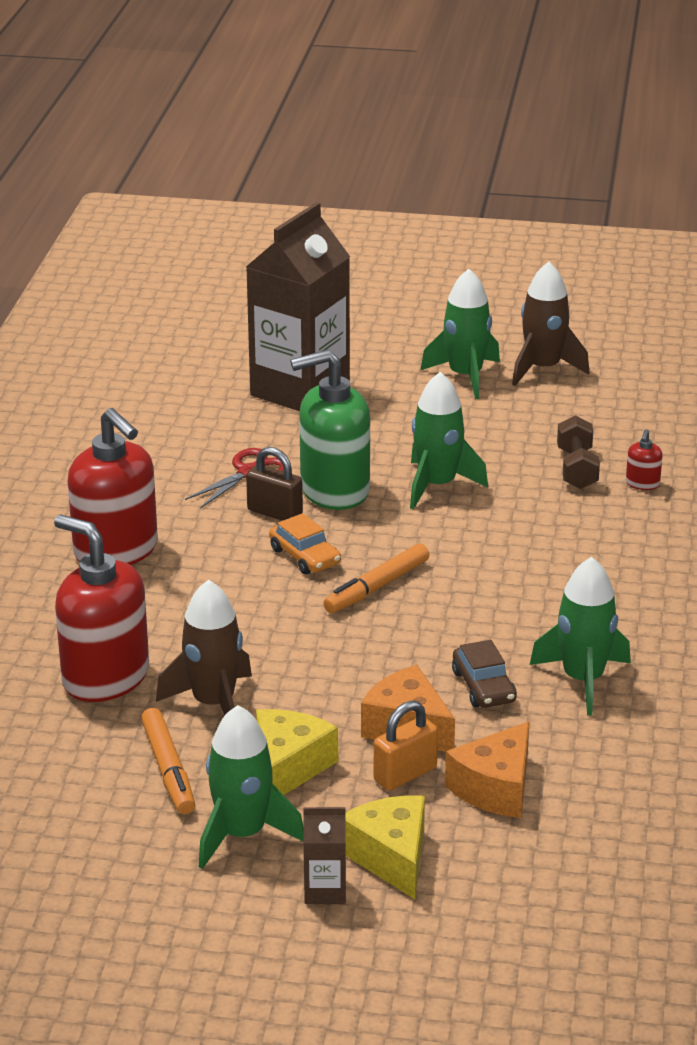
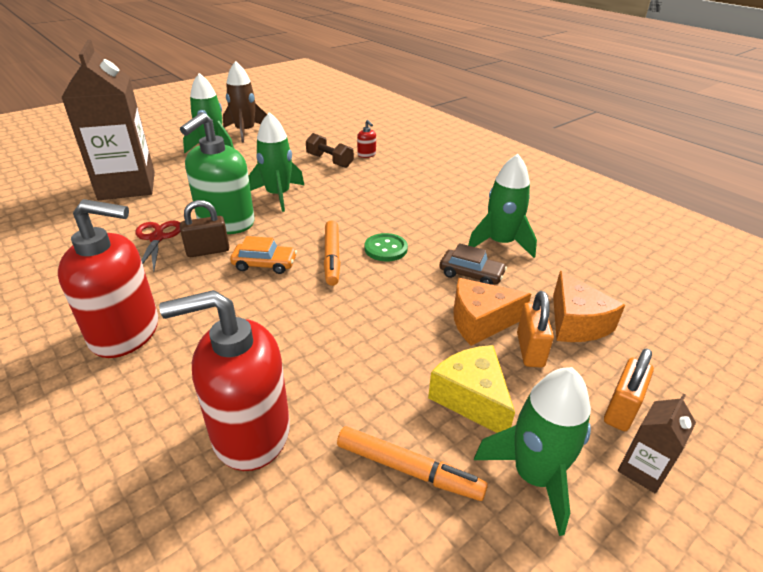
camera: 50 degrees left, 5 degrees up
(213, 703) = (357, 391): brown rocket -> none
(390, 857) = (621, 409): yellow cheese -> orange padlock
(445, 610) = (386, 249): none -> green button

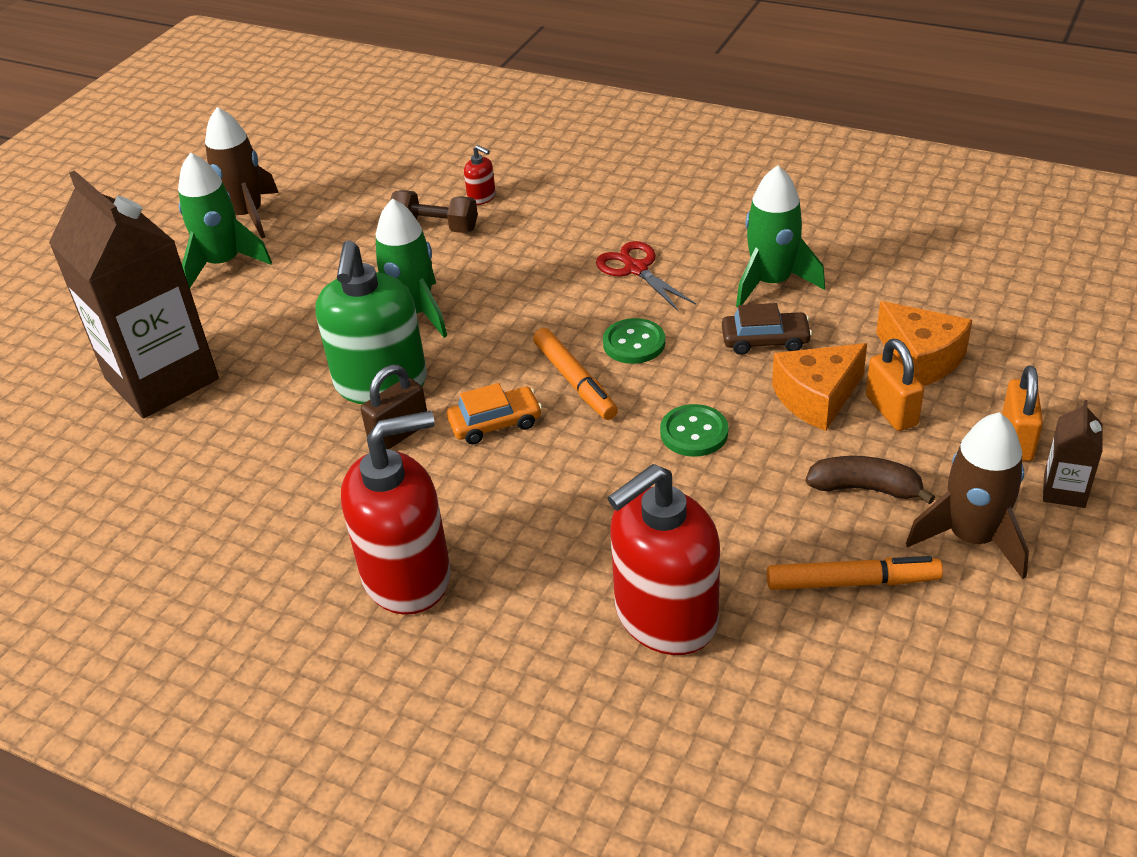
camera: 20 degrees left, 5 degrees up
(157, 238) = (305, 442): red scissors -> red scissors (635, 269)
(378, 313) = (694, 433): none -> green button
(471, 398) = (865, 488): yellow cheese -> brown banana
(534, 476) = (972, 538): green rocket -> brown rocket

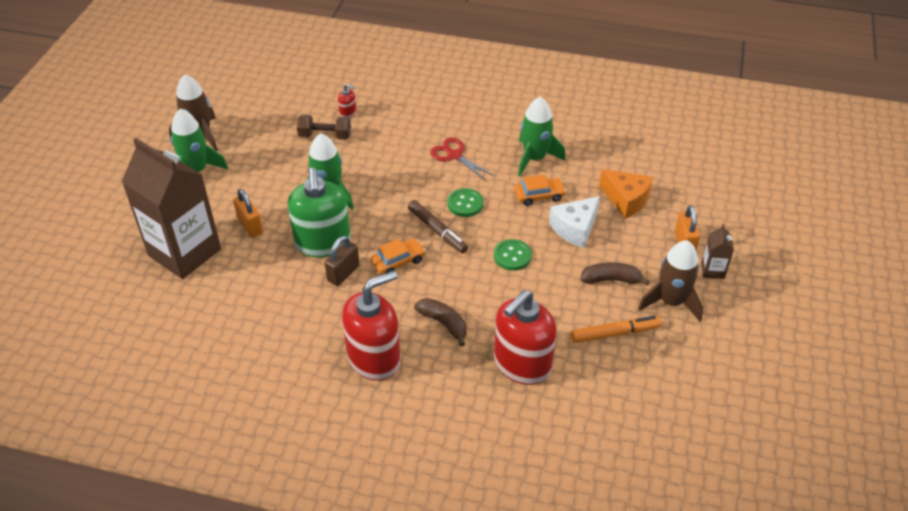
camera: 15 degrees left, 5 degrees up
(543, 531) = (443, 323): none -> brown banana
(575, 381) = (437, 230): orange marker -> brown marker
(765, 340) = (539, 195): brown car -> orange car
(817, 398) = (575, 228): orange cheese -> white cheese
(891, 411) = (616, 232): orange padlock -> orange padlock (250, 226)

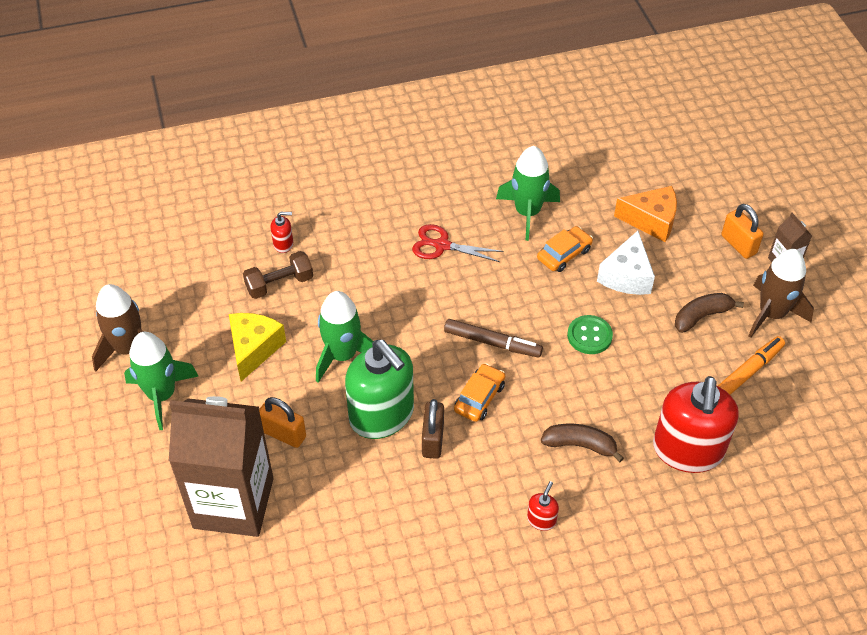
camera: 30 degrees left, 5 degrees up
(275, 167) = (254, 349): none -> yellow cheese
(374, 358) = (541, 520): red soap dispenser -> red soap dispenser, size x0.40
(465, 204) = (497, 298): green button -> none

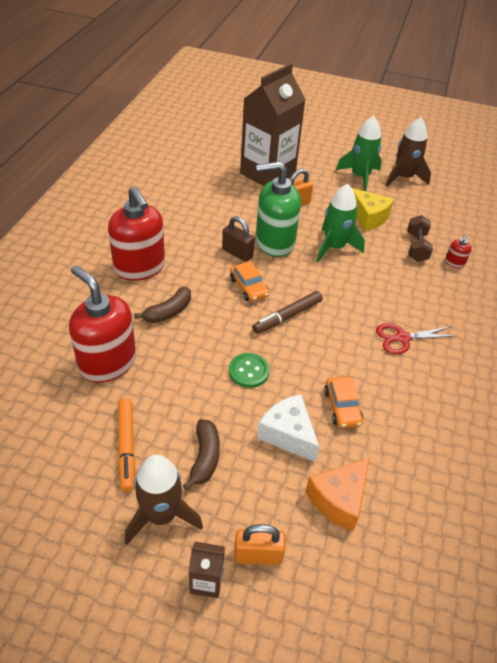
camera: 120 degrees right, 5 degrees down
(441, 245) = (402, 338): red scissors -> red scissors turned 150 degrees counterclockwise
(527, 213) = (406, 411): green rocket -> none
(541, 520) = (140, 267): red soap dispenser -> red soap dispenser, size x2.47

